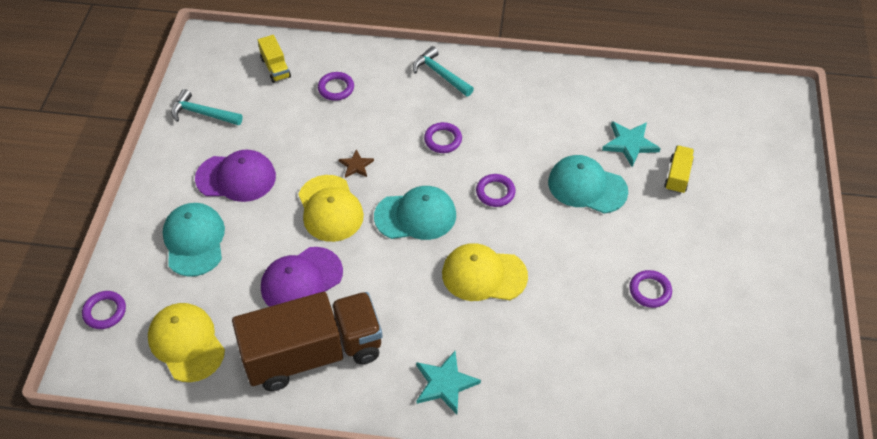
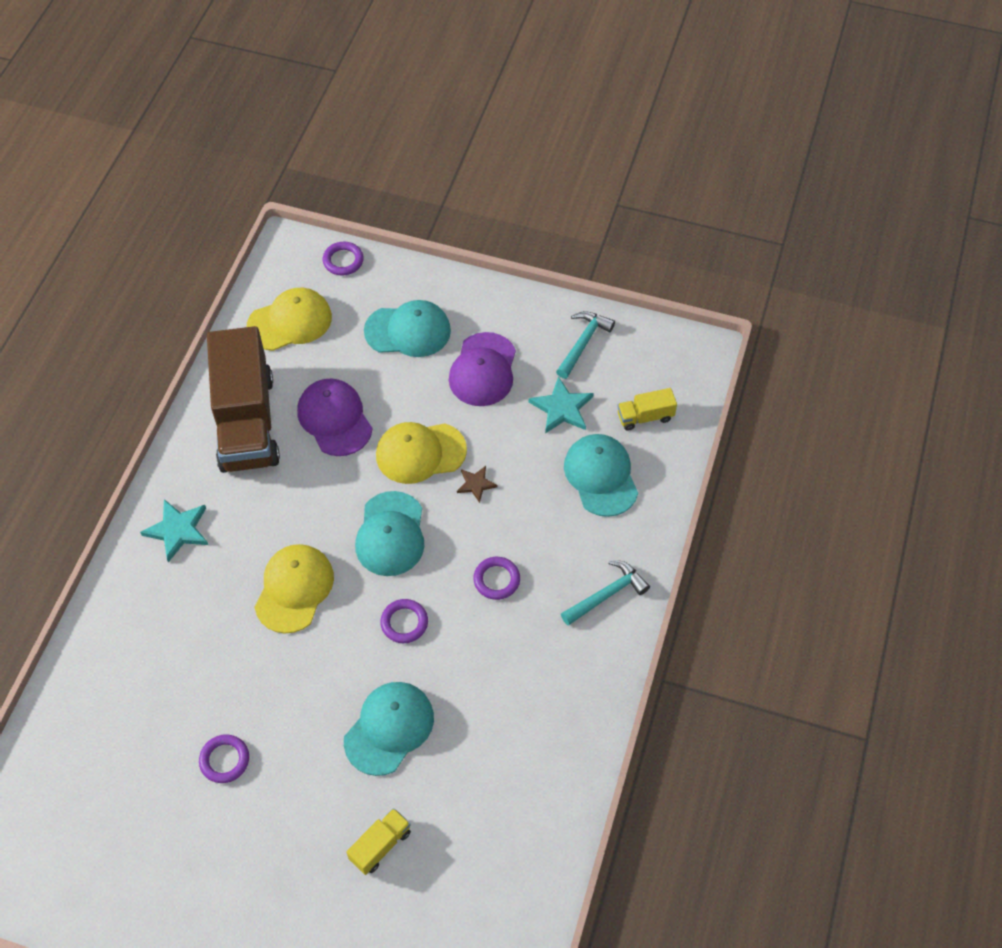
camera: 100 degrees right, 5 degrees up
(336, 88) = (601, 476): purple ring -> turquoise cap
(629, 144) = (446, 800): turquoise star -> turquoise star (562, 408)
(677, 176) = (380, 845): yellow truck -> yellow truck turned 75 degrees counterclockwise

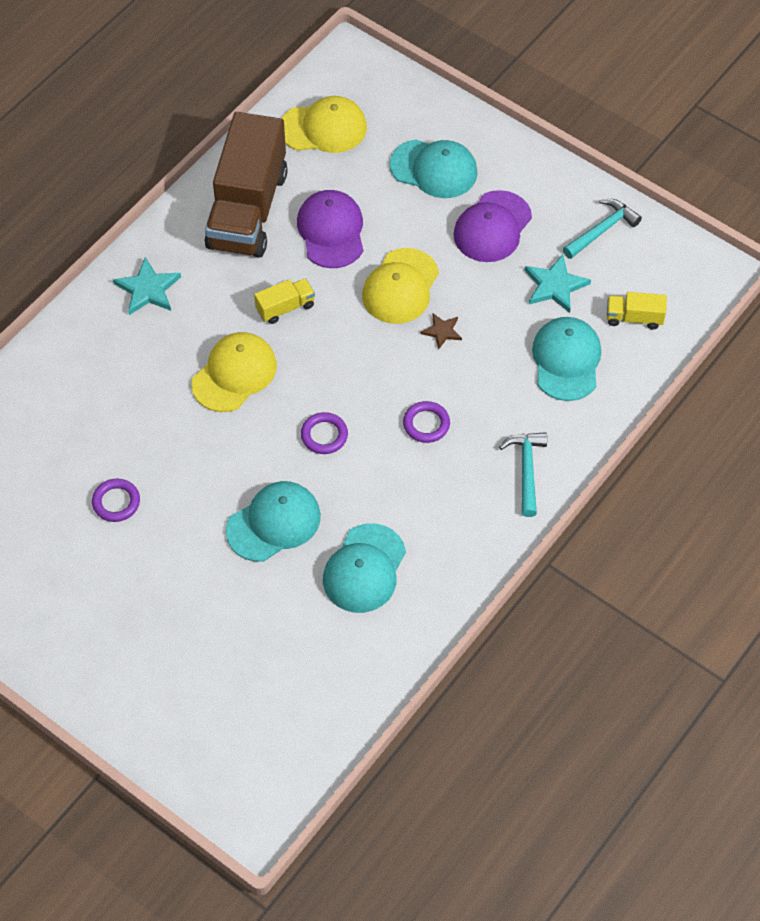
camera: 20 degrees right, 0 degrees up
(343, 261) = (397, 84): purple ring -> none
(380, 845) = (227, 619): yellow truck -> yellow truck (285, 308)
(390, 534) = (343, 352): turquoise cap -> turquoise cap (364, 569)
(420, 453) = (400, 286): yellow cap -> yellow cap turned 75 degrees counterclockwise
(607, 594) = (526, 470): turquoise hammer -> turquoise hammer turned 75 degrees counterclockwise

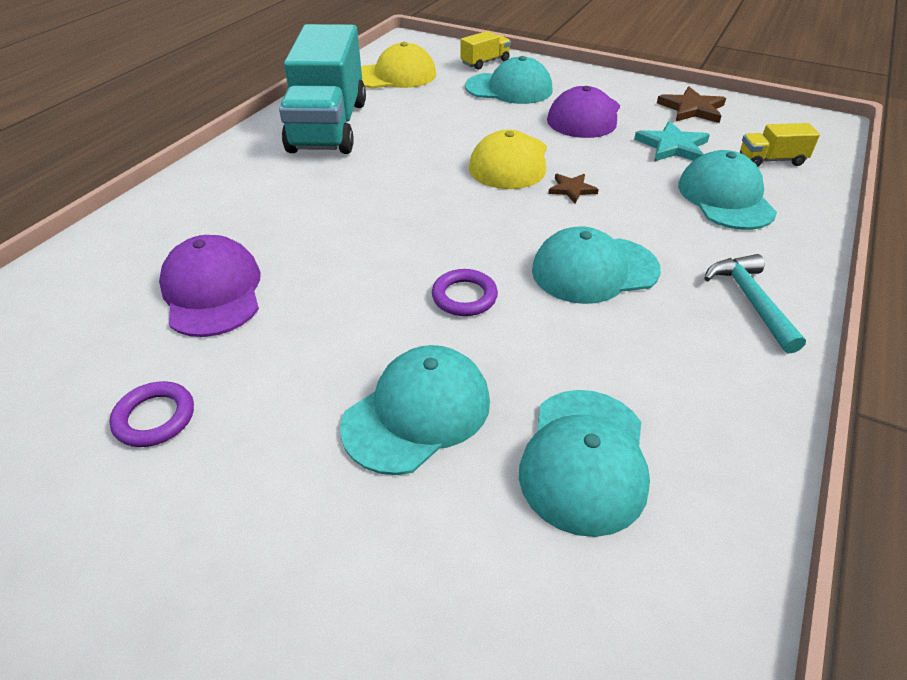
camera: 10 degrees left, 15 degrees down
(148, 289) = (218, 190): turquoise star -> none
(234, 374) = (330, 250): yellow cap -> none
(248, 209) = (329, 126): brown truck -> turquoise truck
(285, 308) = (384, 189): yellow truck -> yellow truck (485, 62)
(331, 231) = (421, 132): purple cap -> purple cap (212, 291)
(426, 424) = (594, 270): purple ring -> turquoise cap
(602, 230) = (692, 109): turquoise hammer -> brown star

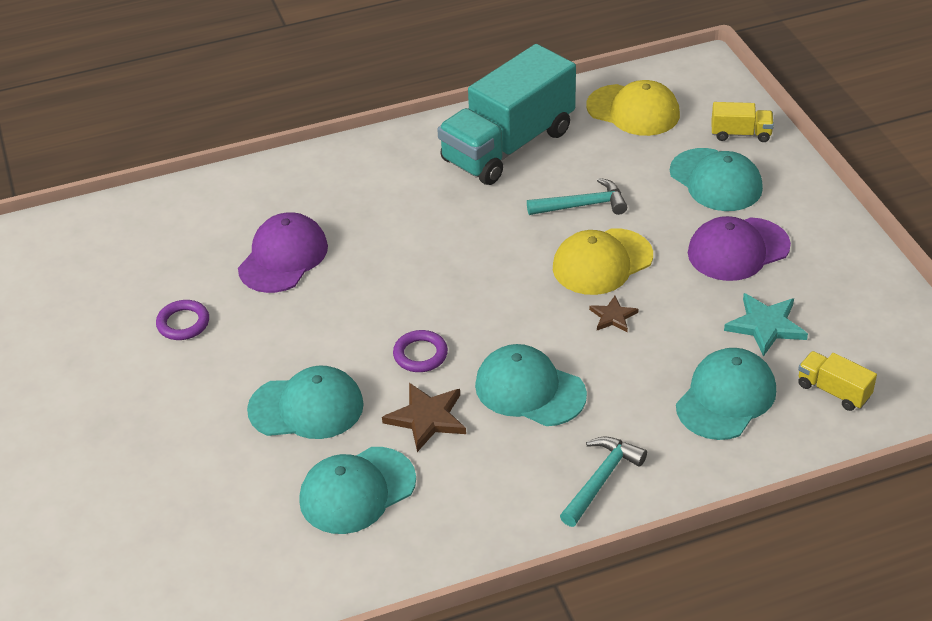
camera: 45 degrees right, 0 degrees up
(441, 136) = (582, 205): none -> turquoise hammer
(692, 109) = (857, 297): brown star -> brown star (427, 418)

